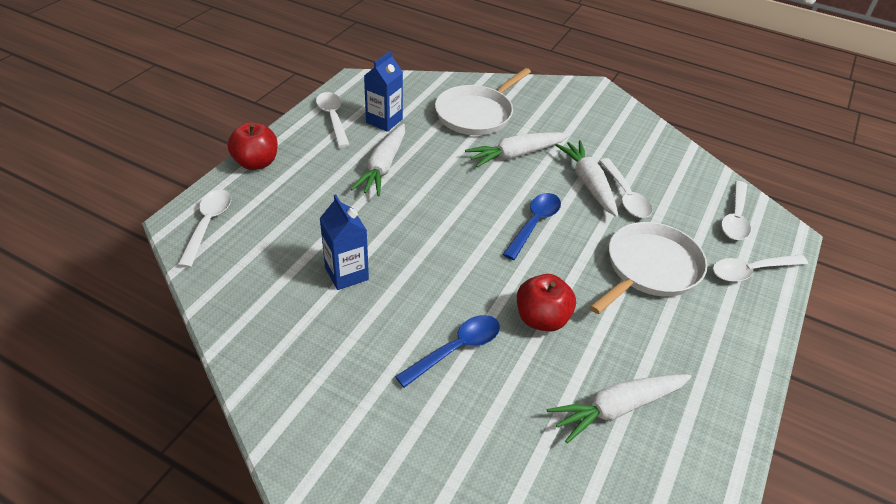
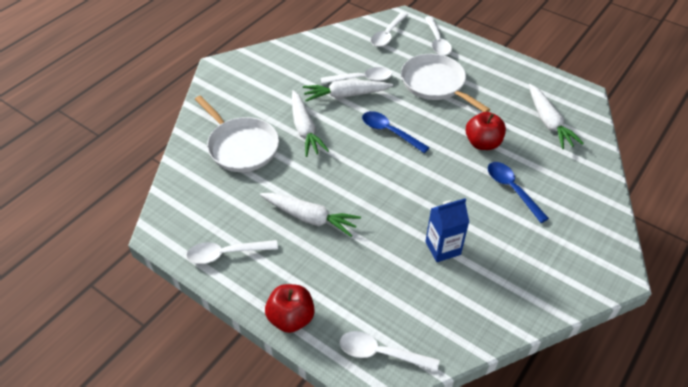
camera: 80 degrees left, 5 degrees up
(384, 121) = (239, 213): blue carton -> none
(735, 218) = (388, 34): white spoon -> white spoon turned 90 degrees clockwise

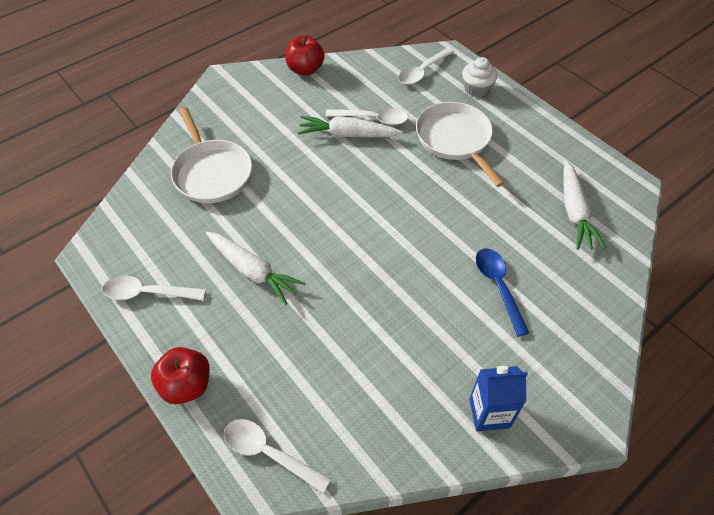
camera: 15 degrees right, 5 degrees up
(305, 129) = (287, 166): white carrot -> none
(390, 132) = (381, 187): blue spoon -> none
(437, 41) = (476, 89): white spoon -> white cupcake
(442, 248) = (388, 341): blue carton -> blue carton (489, 413)
(482, 143) = (484, 222): red apple -> red apple (305, 69)

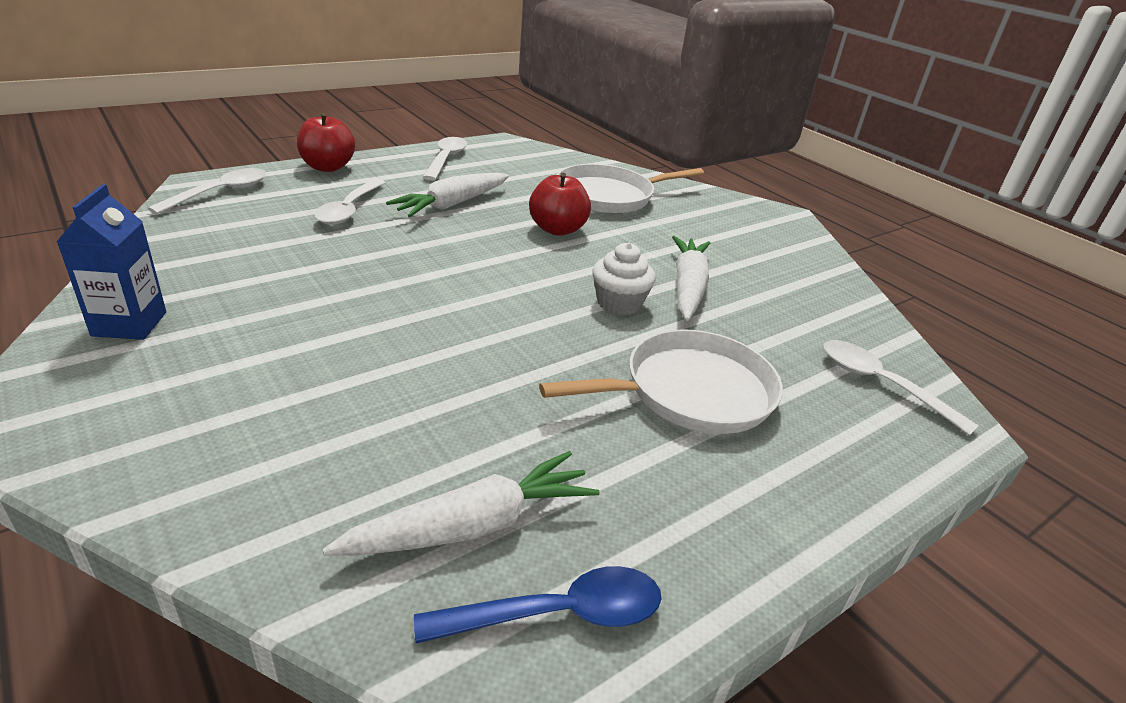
camera: 90 degrees right, 20 degrees down
(305, 69) = (829, 270): red apple -> red apple (557, 229)
(372, 119) = (728, 312): white spoon -> white spoon (349, 209)
(476, 89) = (857, 451): white cupcake -> white cupcake (619, 303)
(498, 287) = (333, 375): blue spoon -> blue spoon (557, 614)
(574, 212) = (472, 525): white carrot -> white carrot turned 150 degrees clockwise

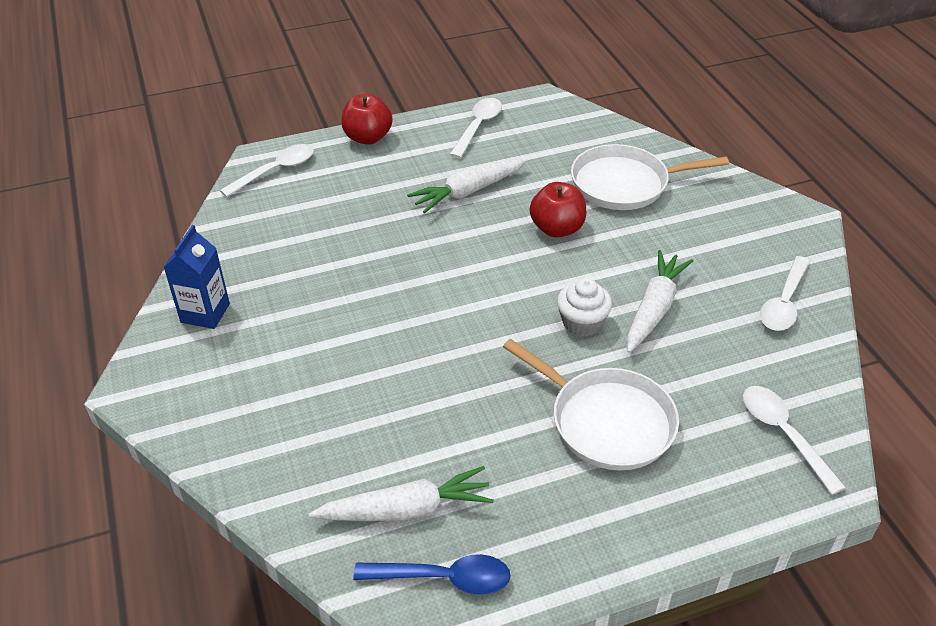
camera: 20 degrees right, 10 degrees up
(349, 209) = (377, 195): white spoon -> white spoon (784, 302)
(691, 392) = (607, 421): white pan -> white pan turned 45 degrees clockwise

